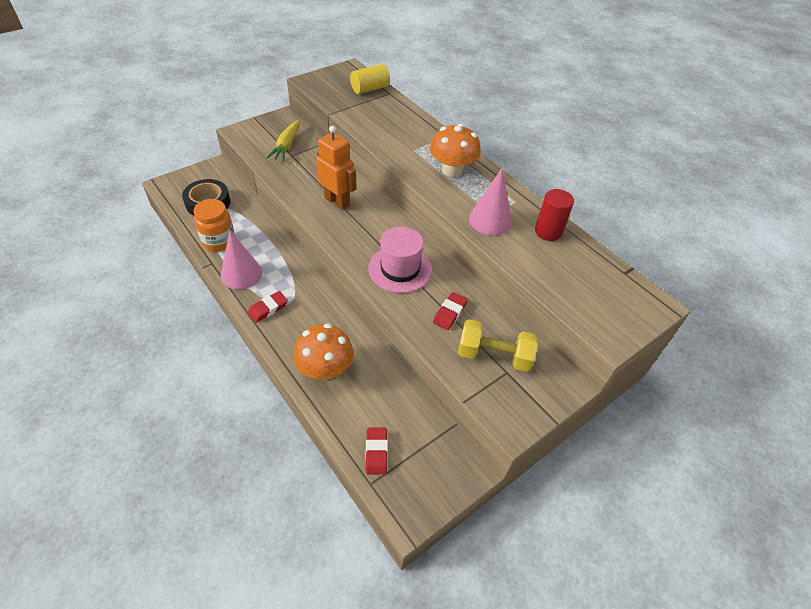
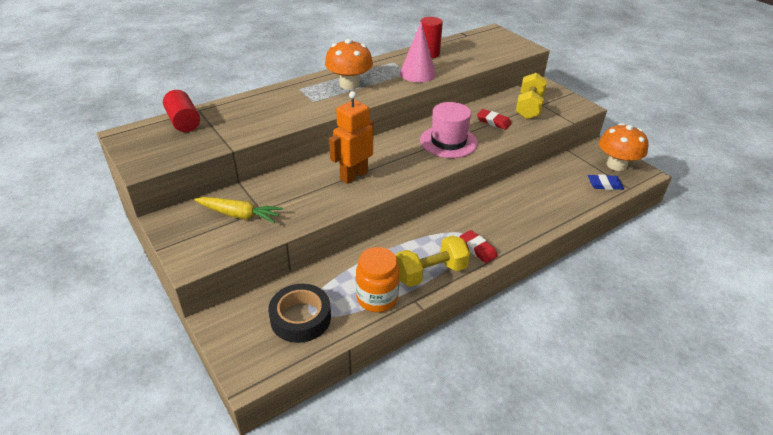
camera: 85 degrees left, 10 degrees down
(241, 274) = (430, 273): pink cone -> yellow dumbbell
(325, 369) = (539, 210): orange mushroom -> orange mushroom (616, 165)
(370, 89) = (184, 122): yellow cylinder -> red cylinder
(376, 452) = (604, 185): red eraser -> blue eraser

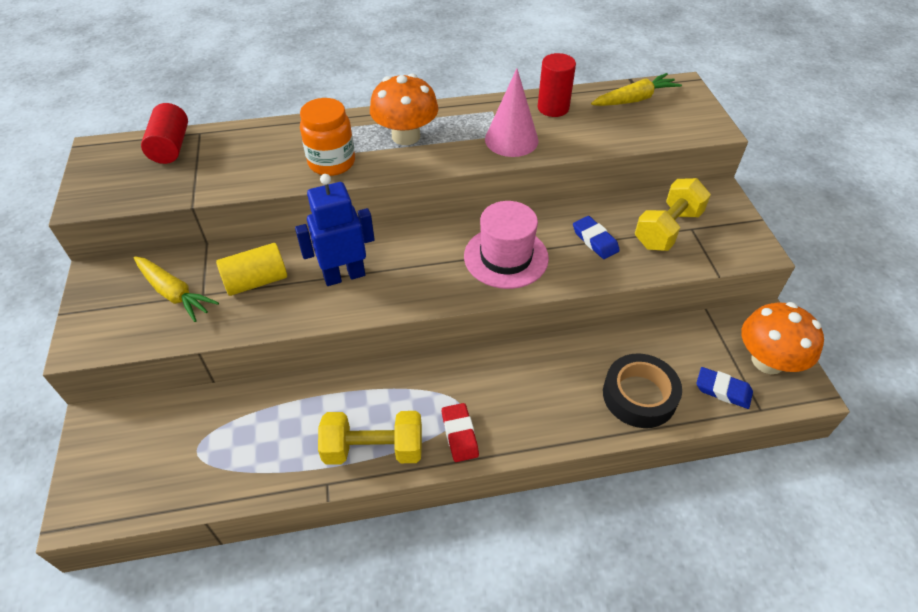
camera: 25 degrees right, 10 degrees up
(295, 193) = (256, 281): none -> yellow cylinder
(300, 318) = (181, 455): black tape -> black tape (639, 395)
(353, 175) = (344, 275): orange robot -> blue robot
(377, 298) = (284, 462): orange jar -> orange jar (332, 163)
(472, 41) = (635, 99): none -> yellow carrot
(493, 122) = (595, 240): red eraser -> blue eraser

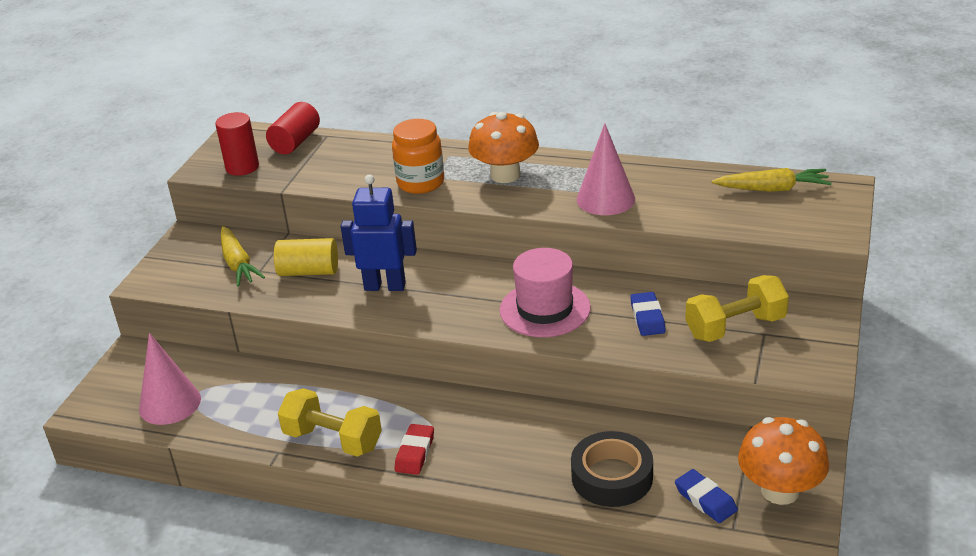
camera: 30 degrees right, 15 degrees down
(175, 469) = (170, 403): none -> pink cone
(553, 108) = (674, 179): red cylinder -> red cylinder (242, 167)

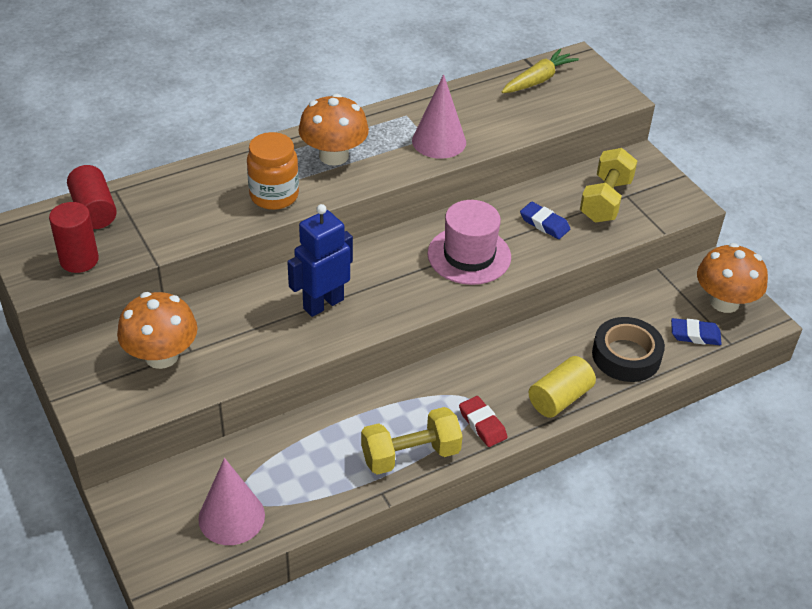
camera: 50 degrees left, 10 degrees up
(238, 264) = (161, 356): yellow carrot -> orange mushroom
(309, 271) = (238, 327): yellow cylinder -> yellow cylinder (559, 398)

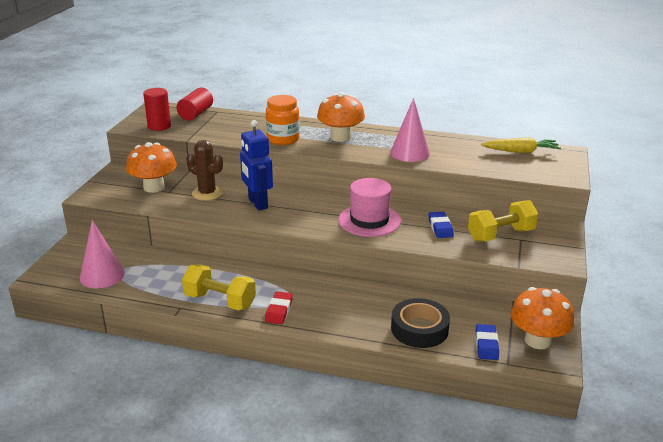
camera: 45 degrees right, 15 degrees down
(243, 324) = (207, 193): none -> brown cactus
(323, 304) = (257, 203): blue robot -> blue robot turned 120 degrees counterclockwise
(559, 398) = (343, 325): yellow cylinder -> none
(695, 335) = (486, 345): blue eraser -> blue eraser turned 45 degrees clockwise

